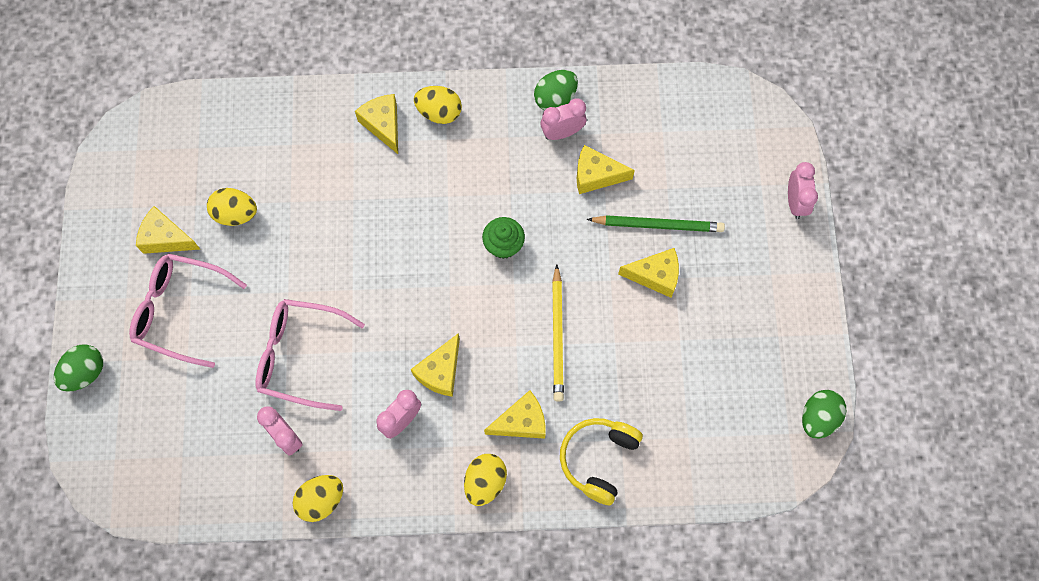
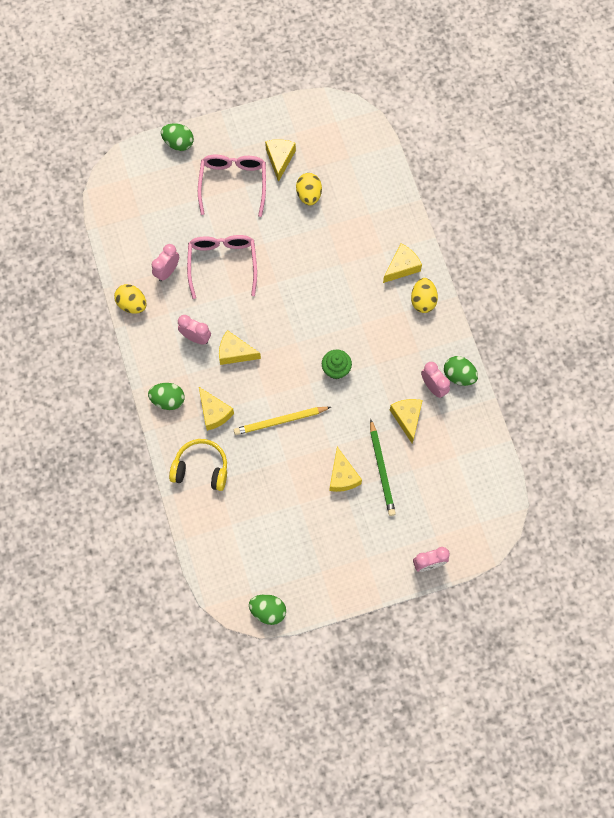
camera: 75 degrees right, 0 degrees up
(485, 482) = (168, 400): yellow egg -> green egg

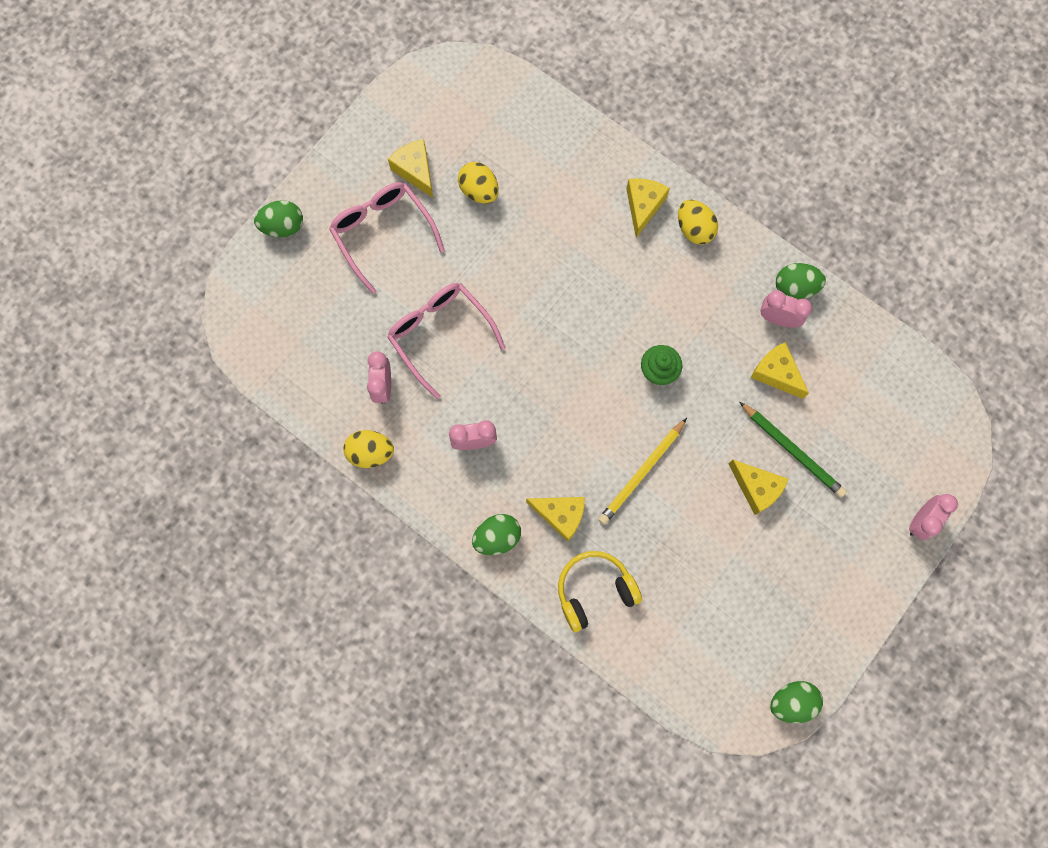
camera: 35 degrees left, 5 degrees up
(235, 353) = (532, 429): yellow cheese -> none

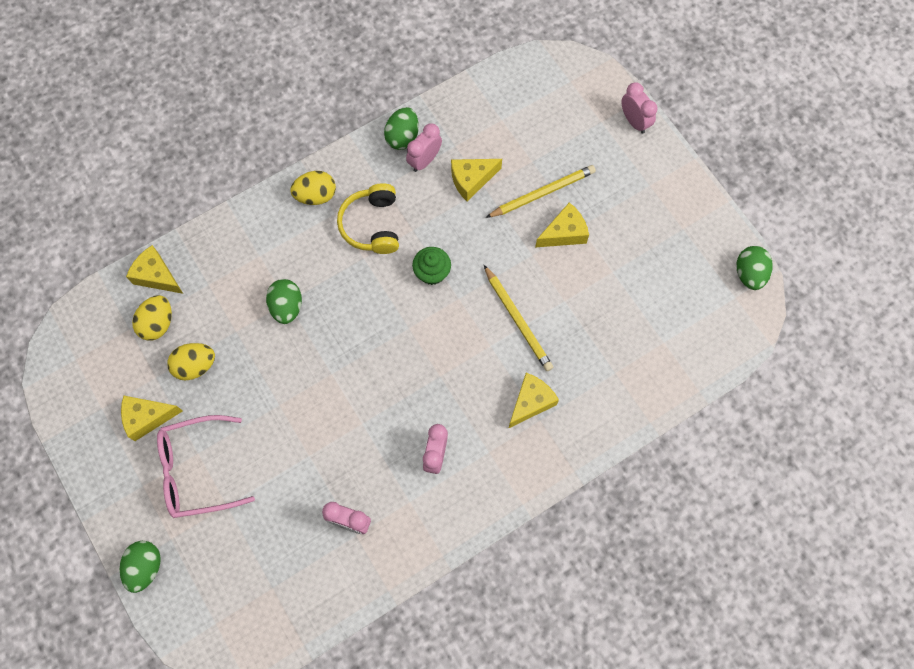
camera: 70 degrees left, 5 degrees down
(371, 452) = (410, 555): yellow egg -> yellow egg (158, 323)
(440, 334) = (321, 450): pink glasses -> none
(497, 537) = (531, 465): green egg -> green egg (287, 307)
(594, 590) = (607, 397): yellow headphones -> yellow headphones (372, 225)
(643, 206) = (276, 229): yellow cheese -> yellow cheese (157, 276)
(792, 450) = (542, 193): green pencil -> yellow pencil

